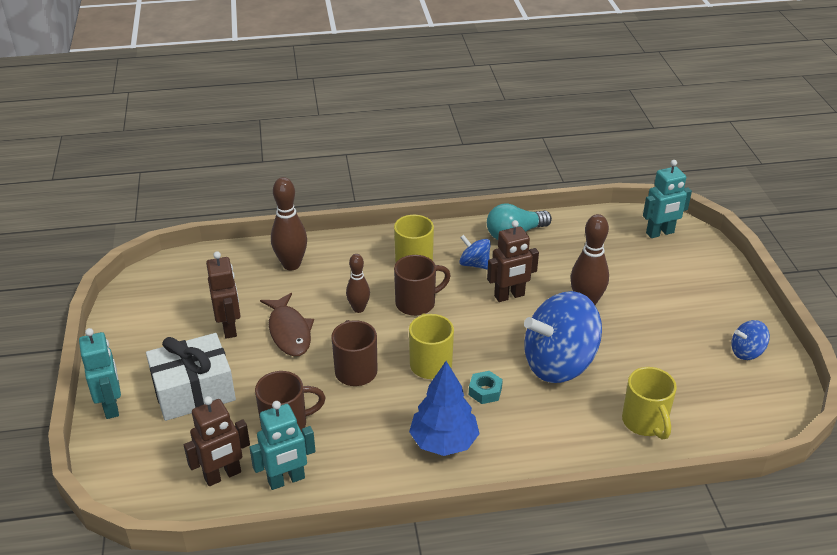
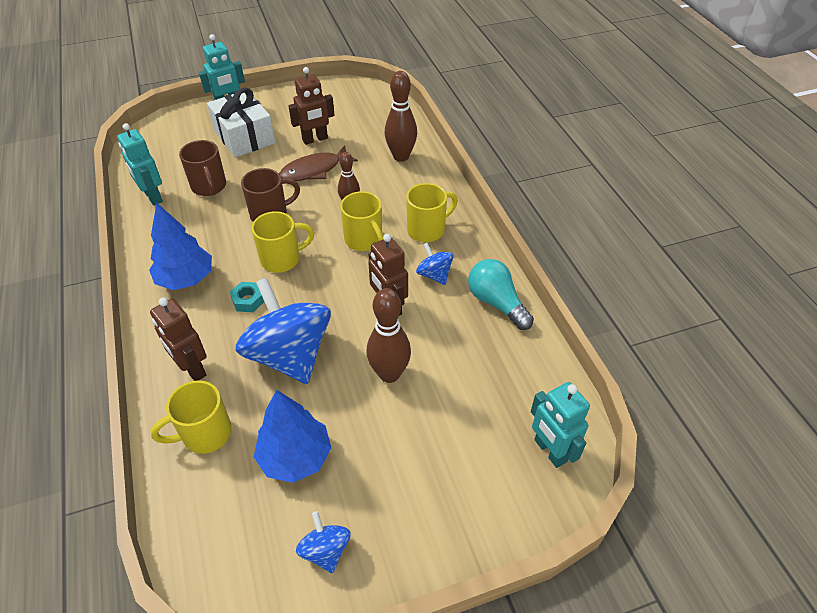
camera: 80 degrees right, 10 degrees up
(223, 475) = (160, 166): brown robot -> brown robot (192, 369)
(417, 303) = (364, 240): brown mug -> yellow mug
(474, 264) = (434, 275): blue spinning top -> blue spinning top turned 60 degrees counterclockwise
(667, 365) = (295, 457): none -> blue tree

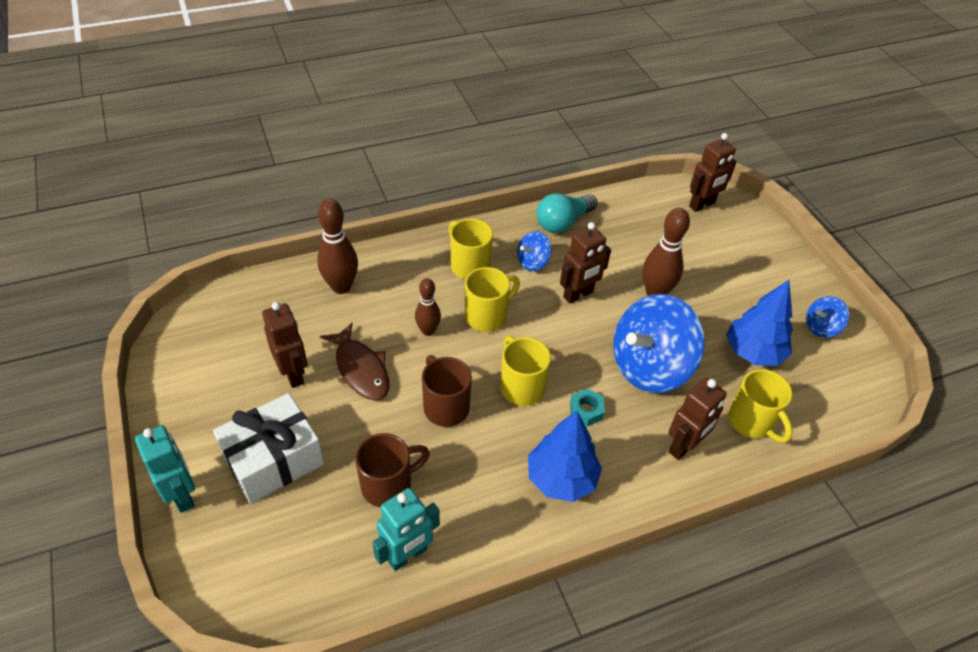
camera: 95 degrees left, 0 degrees up
(549, 451) = (702, 205): turquoise robot -> brown robot

